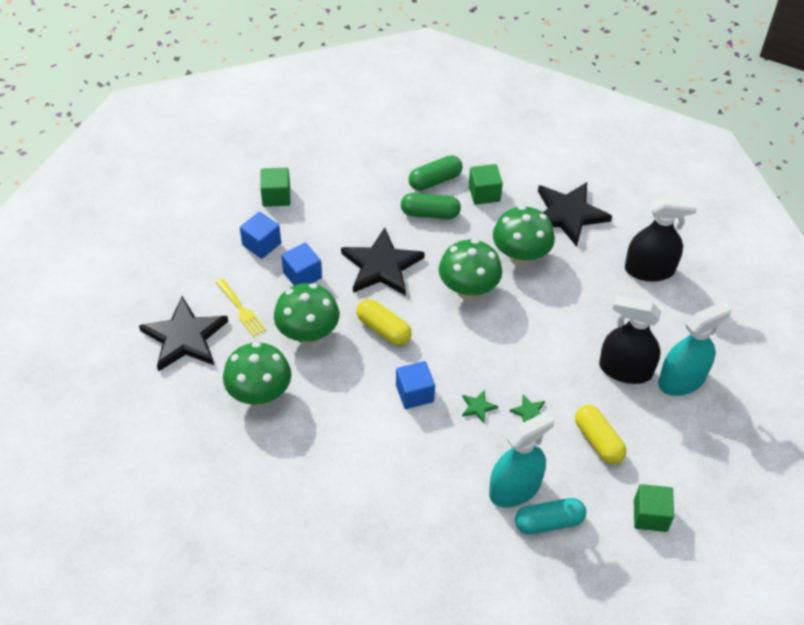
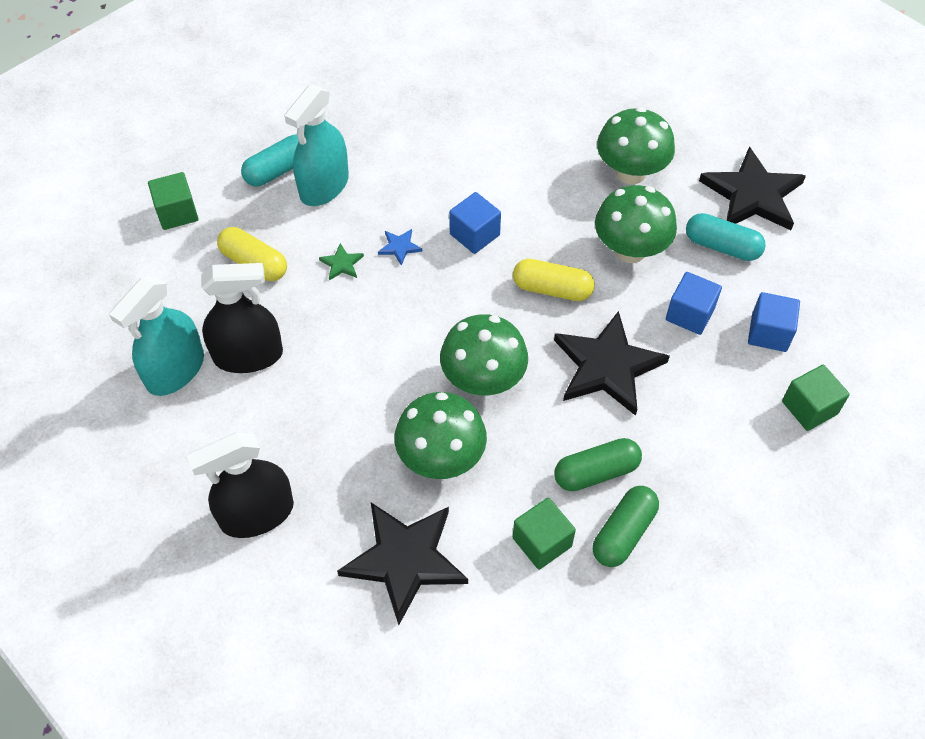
camera: 155 degrees right, 5 degrees up
(241, 310) = (722, 246): yellow fork -> turquoise capsule
(478, 407) = (399, 247): green star -> blue star

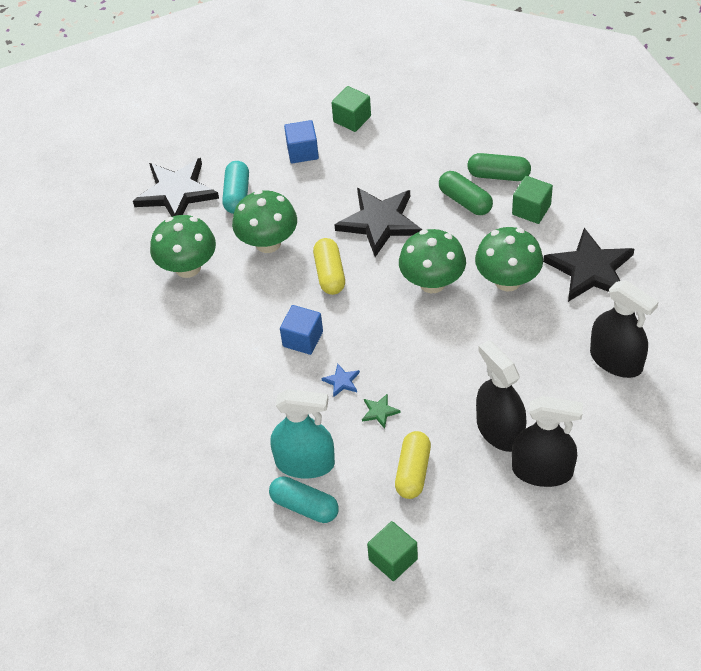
camera: 110 degrees left, 5 degrees down
(175, 370) = (542, 471): turquoise spray bottle -> black spray bottle
(690, 314) = (309, 194): blue cube -> none

